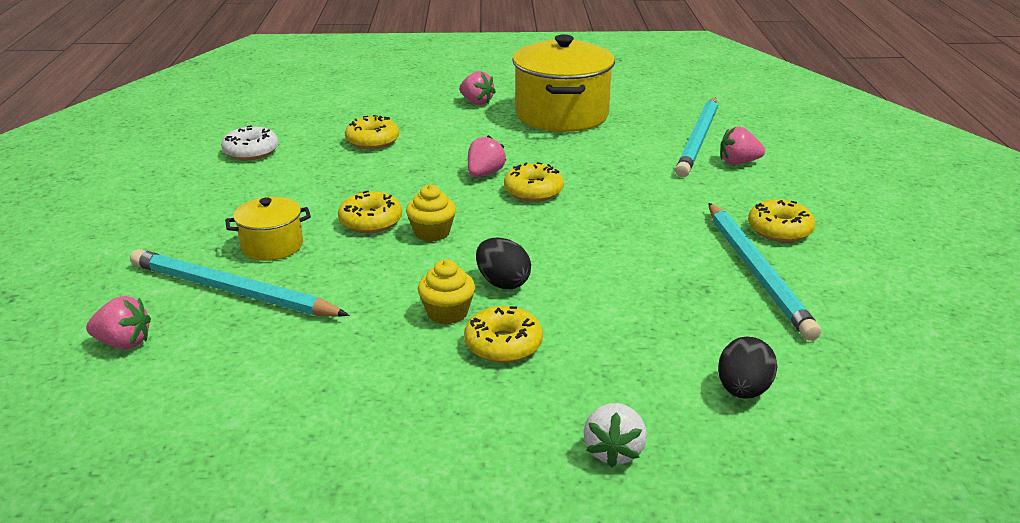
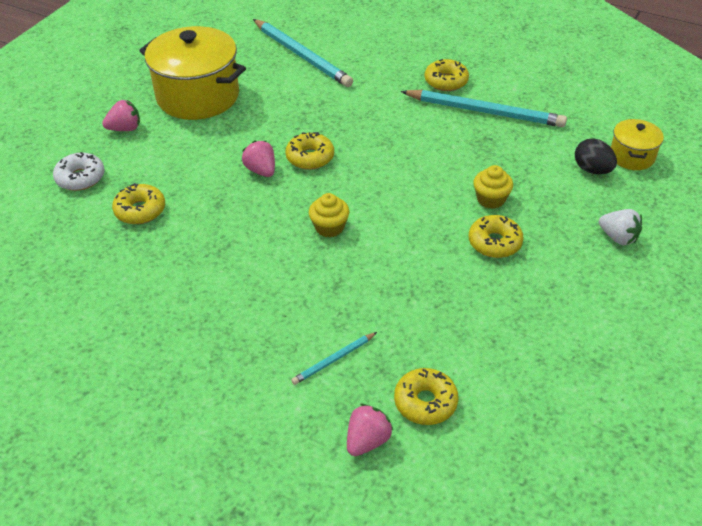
camera: 60 degrees left, 15 degrees up
(232, 291) = (334, 360): turquoise pencil -> turquoise pencil, size x0.47
(251, 152) = (84, 292): white donut -> white donut (80, 178)
(272, 246) = (279, 320): yellow pot -> yellow pot (632, 156)
(370, 221) = (285, 254): yellow donut -> yellow donut (425, 402)
(447, 313) = (442, 255): yellow cupcake -> yellow cupcake (491, 199)
(502, 283) = (423, 217): black egg -> none
(738, 162) = (349, 55): pink strawberry -> none

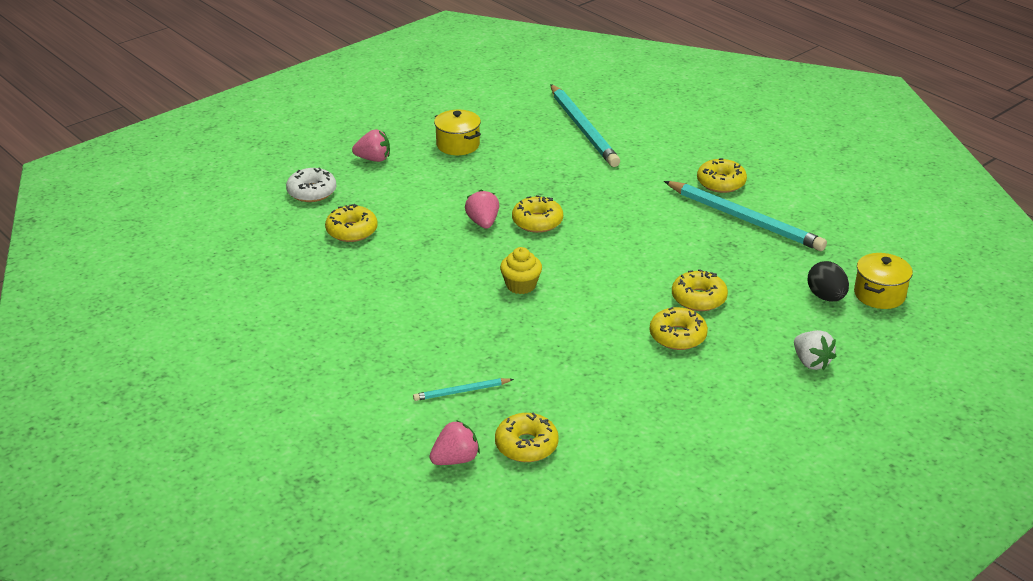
camera: 20 degrees right, 10 degrees down
(198, 96) = (458, 145): yellow pot -> yellow pot, size x0.50
(491, 199) = (698, 298): yellow cupcake -> yellow donut

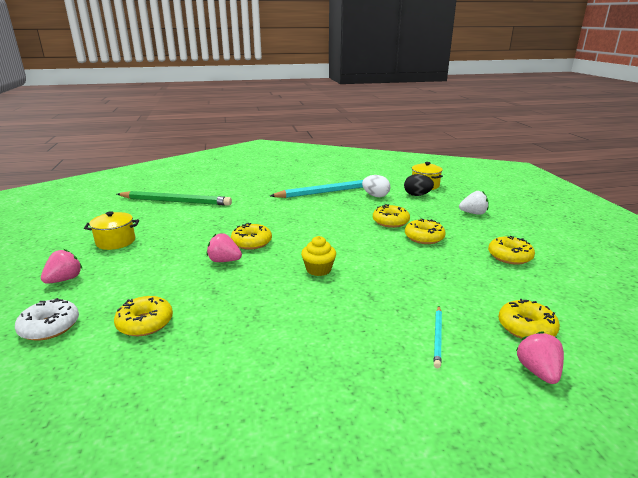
camera: 60 degrees left, 10 degrees down
(583, 128) = (176, 201): turquoise pencil -> green pencil
(721, 183) = (287, 187): yellow donut -> yellow donut (509, 256)
(777, 262) = (375, 196): none -> white egg

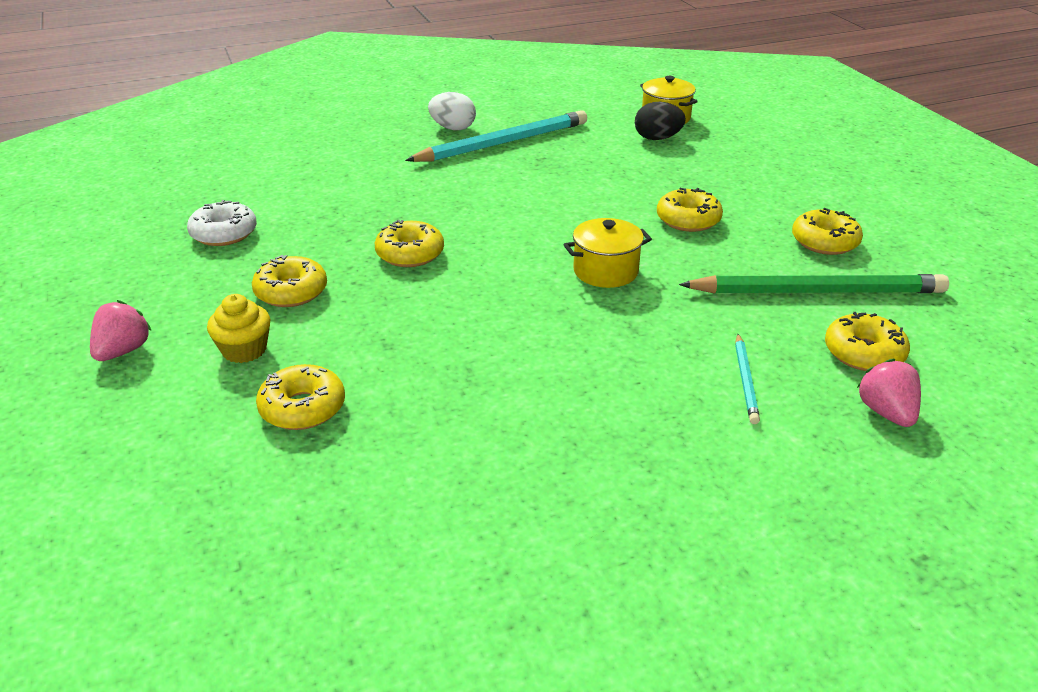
camera: 10 degrees left, 10 degrees up
(50, 327) = (150, 431): white donut -> white donut (224, 233)
(115, 241) = (170, 273): yellow pot -> yellow pot (605, 271)
(176, 201) = (236, 184): green pencil -> green pencil (817, 291)
(224, 261) = (379, 291): pink strawberry -> none
(318, 269) = (539, 292): yellow cupcake -> yellow cupcake (244, 350)
(375, 196) = (588, 145): white egg -> white egg (453, 128)
(390, 222) = (627, 195): yellow donut -> yellow donut (291, 292)
(473, 213) = (756, 168): white strawberry -> none

